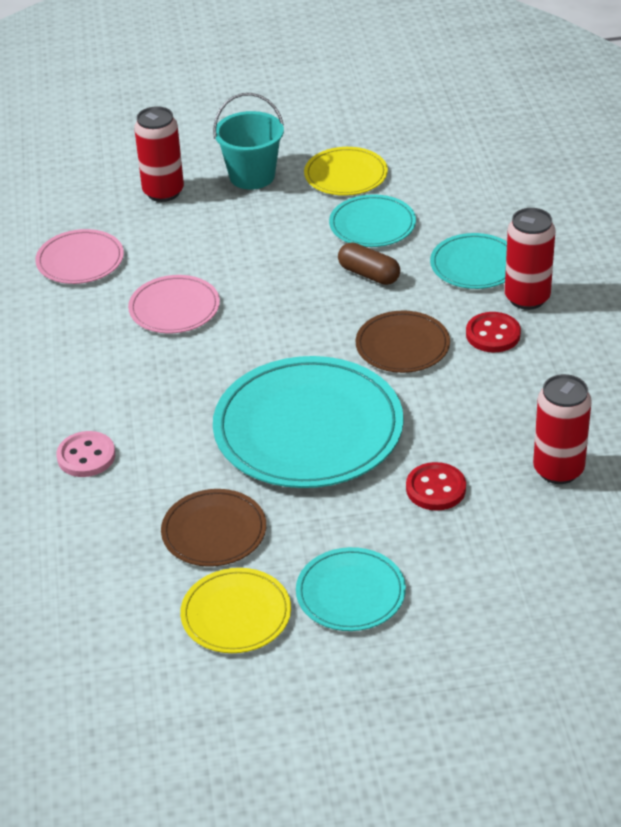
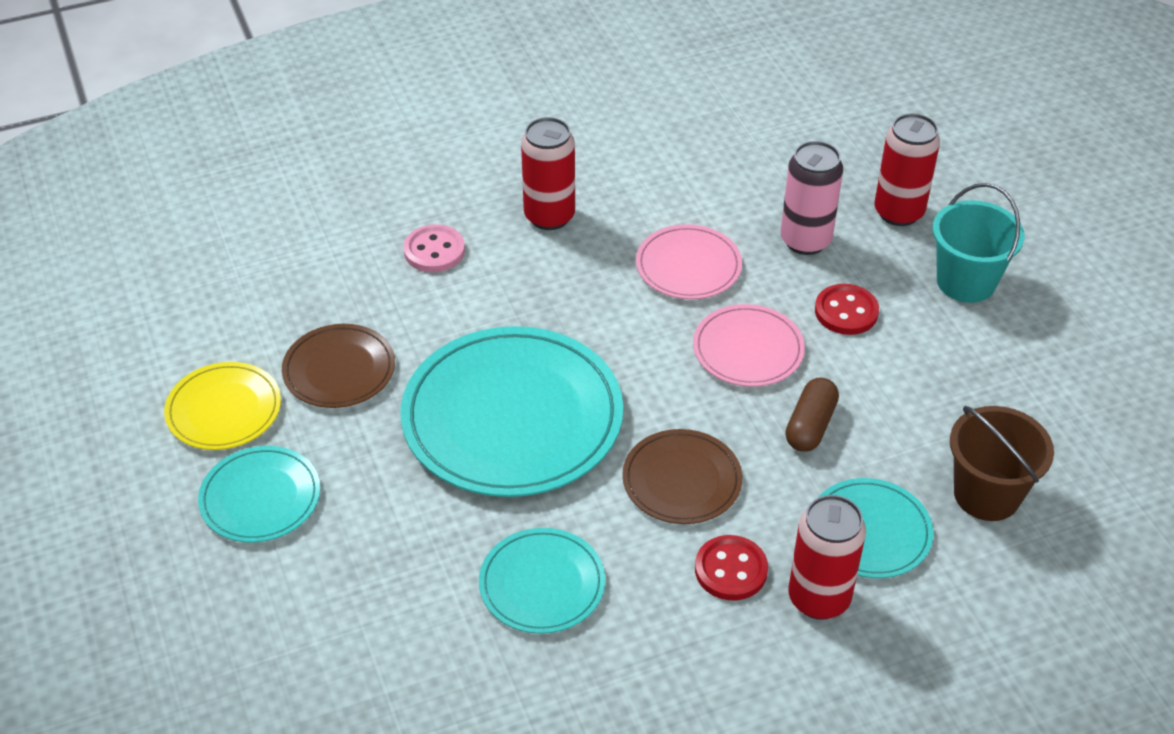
camera: 75 degrees right, 5 degrees up
(80, 260) = (746, 175): pink plate -> pink plate (748, 349)
(173, 243) = (805, 240): none -> pink can
(345, 175) = (1010, 369): yellow plate -> none
(372, 225) = (914, 413): turquoise plate -> turquoise plate (542, 584)
(436, 488) = (433, 550): red button -> red button (846, 311)
(456, 208) = (986, 494): none -> brown bucket
(558, 470) = (487, 670): red can -> red can (549, 216)

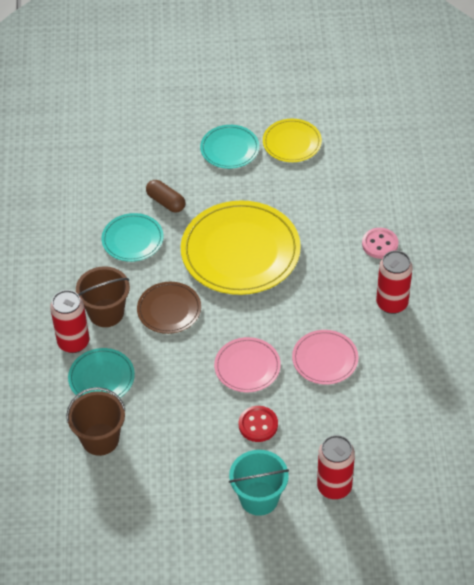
camera: 110 degrees right, 5 degrees up
(339, 370) = (302, 189): brown plate -> none
(512, 417) = (240, 251): turquoise plate -> yellow plate
(731, 570) = (106, 313): red button -> brown bucket
(805, 240) = (326, 426): pink can -> none
(810, 426) = (180, 376): brown capsule -> brown capsule (166, 202)

